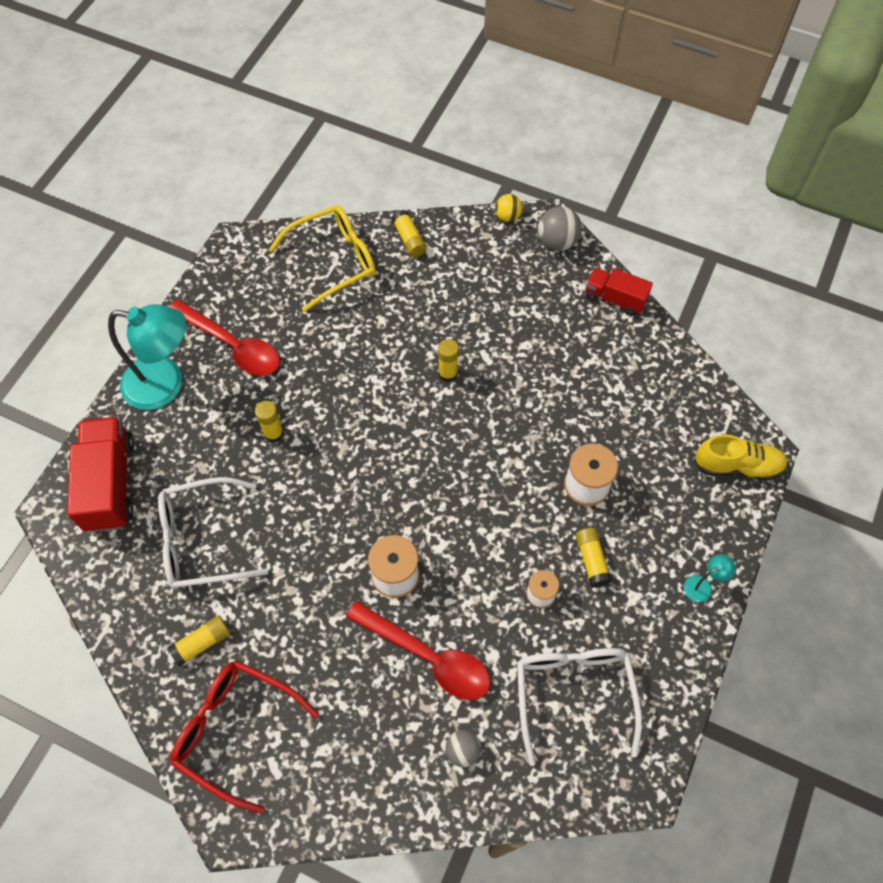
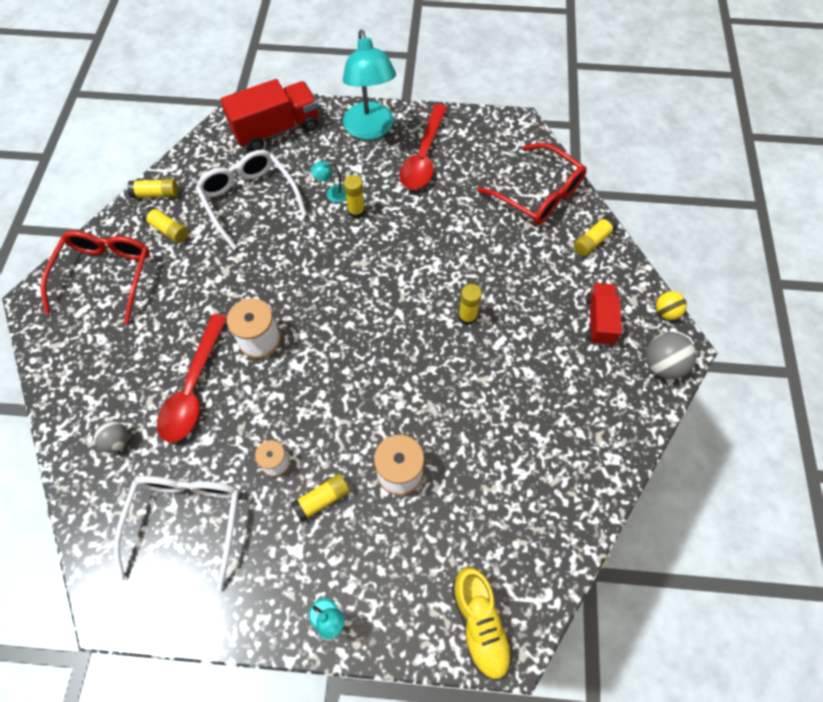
camera: 70 degrees right, 0 degrees up
(139, 647) = (156, 194): none -> yellow glue stick
(238, 450) = (332, 194): none -> turquoise lamp
(334, 261) = (538, 194): yellow glasses -> red glasses
(573, 694) = (186, 520): white glasses -> white glasses turned 60 degrees counterclockwise
(615, 299) = (624, 440): red truck -> red truck (599, 320)

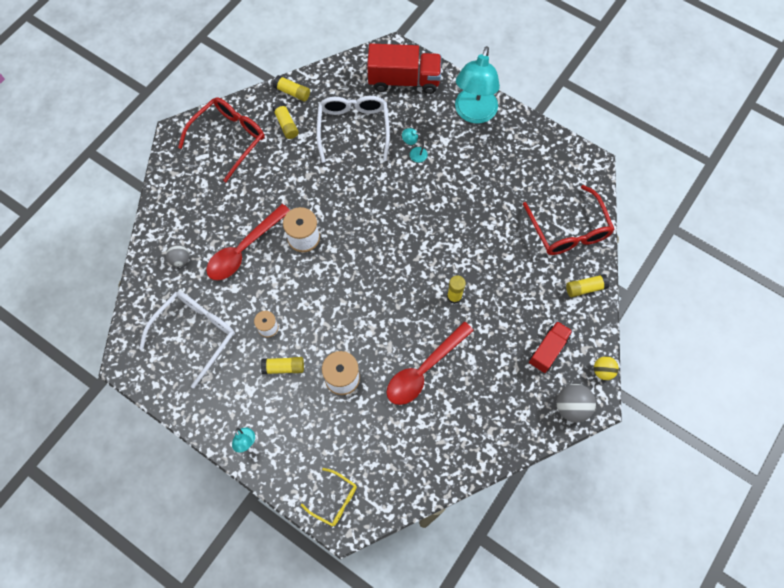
camera: 30 degrees right, 5 degrees up
(356, 211) = (424, 175): yellow glue stick -> none
(423, 157) = (500, 156): red spoon -> red spoon (424, 370)
(480, 624) = (334, 500): yellow shoe -> yellow glasses

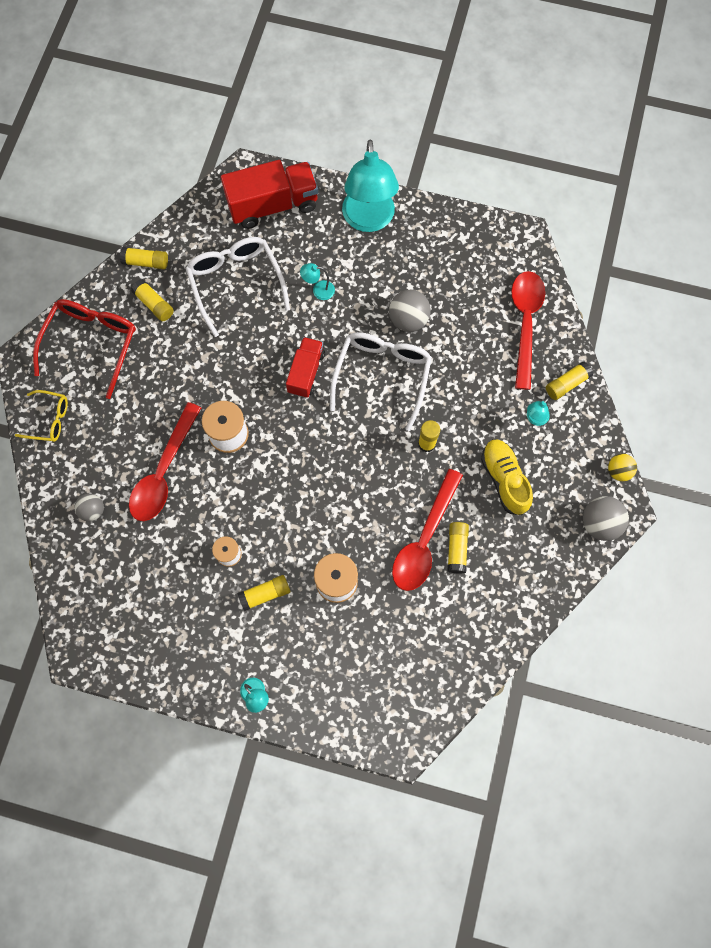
camera: 20 degrees left, 5 degrees up
(195, 334) = (147, 591): white glasses -> white glasses (382, 376)
(334, 500) = (381, 722): yellow glasses -> yellow glasses (49, 419)
(447, 386) = (457, 549): none -> yellow glue stick
(476, 197) = (408, 320): none -> grey ball
(506, 345) = (504, 479): none -> yellow shoe
(548, 306) = (534, 419): none -> turquoise lamp
(548, 350) = (552, 468): red truck -> red truck (306, 372)
(568, 230) = (525, 323): red glasses -> red spoon

